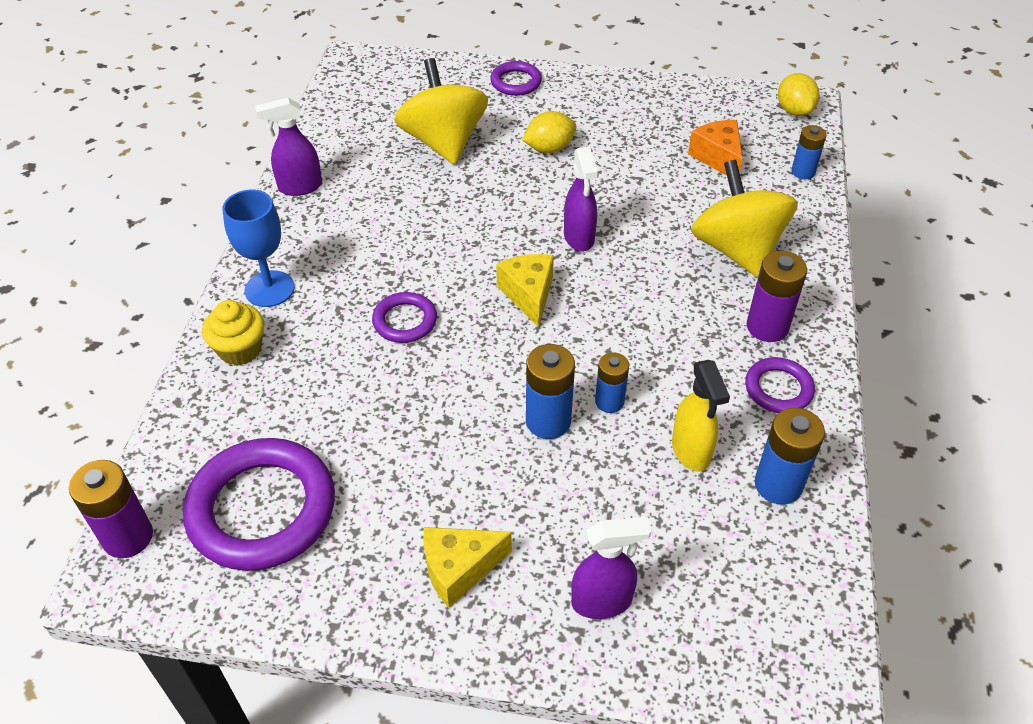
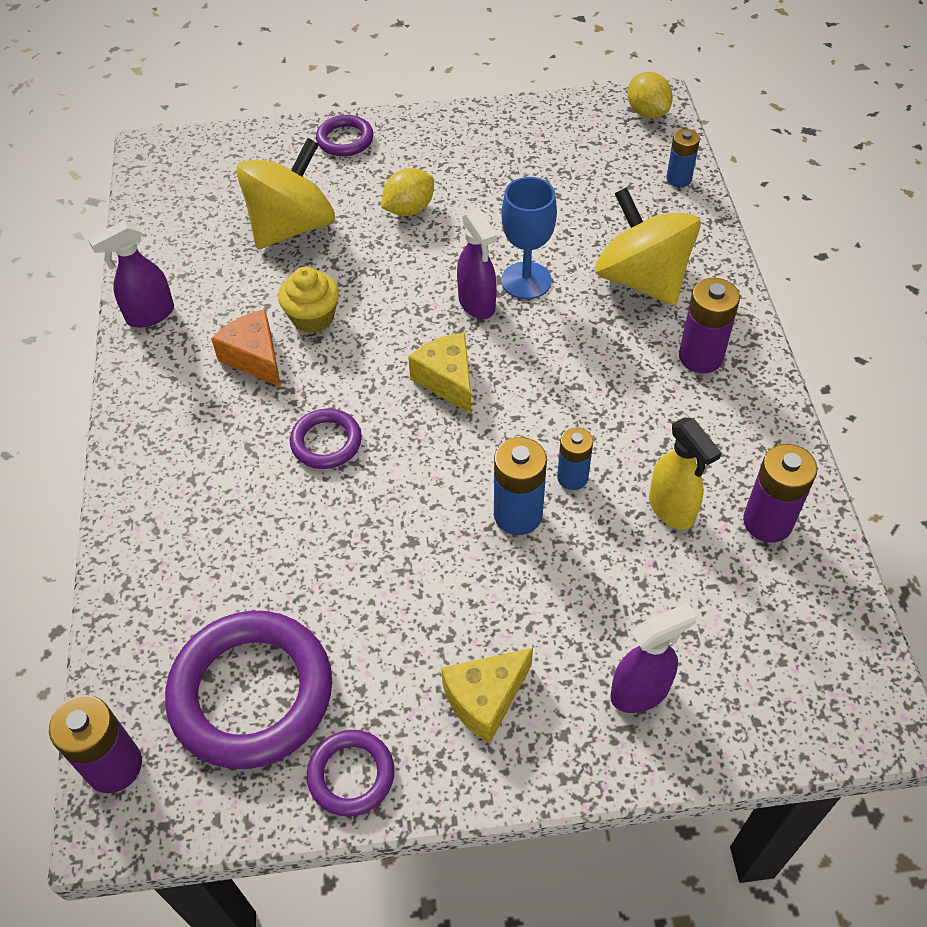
camera: 15 degrees left, 5 degrees up
(240, 349) = (156, 520): yellow cupcake -> yellow cupcake (313, 317)
(269, 289) = (162, 442): blue goblet -> blue goblet (526, 281)
(443, 142) = (292, 227): yellow spinning top -> yellow spinning top turned 75 degrees clockwise
(718, 157) = (588, 181): orange cheese -> orange cheese (255, 358)
(778, 389) = (734, 420): purple ring -> purple ring (351, 775)
(778, 485) = (767, 522): blue battery -> purple battery

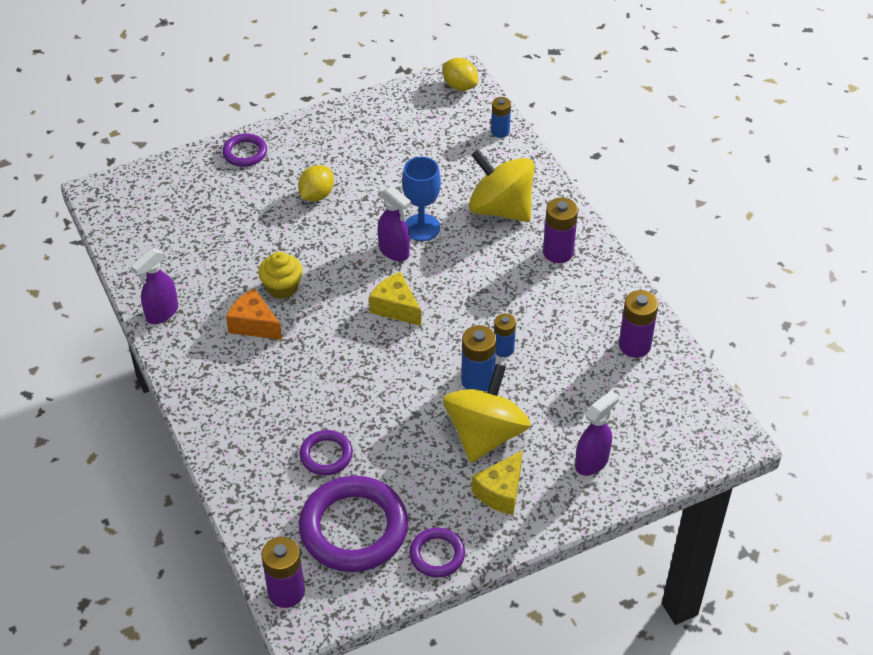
camera: 20 degrees left, 5 degrees down
(292, 227) = (236, 226): yellow spinning top -> yellow spinning top (485, 434)
(326, 442) = (331, 367): purple ring -> purple ring (326, 455)
(672, 509) = (573, 353): yellow spray bottle -> none

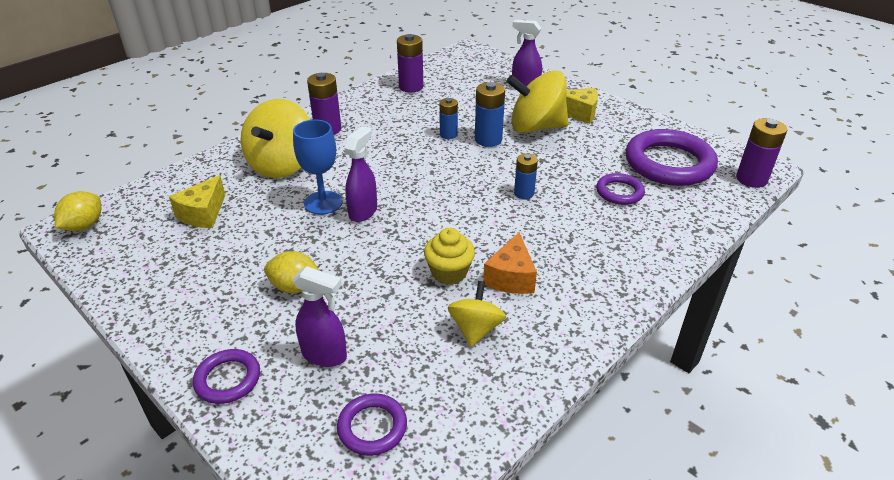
camera: 110 degrees left, 10 degrees down
(162, 313) = (543, 359): purple spray bottle -> purple spray bottle (325, 355)
(212, 285) = (475, 329): none -> yellow spinning top
(395, 307) = (435, 194): yellow cheese -> yellow cheese (203, 214)
(437, 555) = (652, 126): purple ring -> purple ring (372, 427)
(500, 131) = (166, 185): blue battery -> blue battery (524, 193)

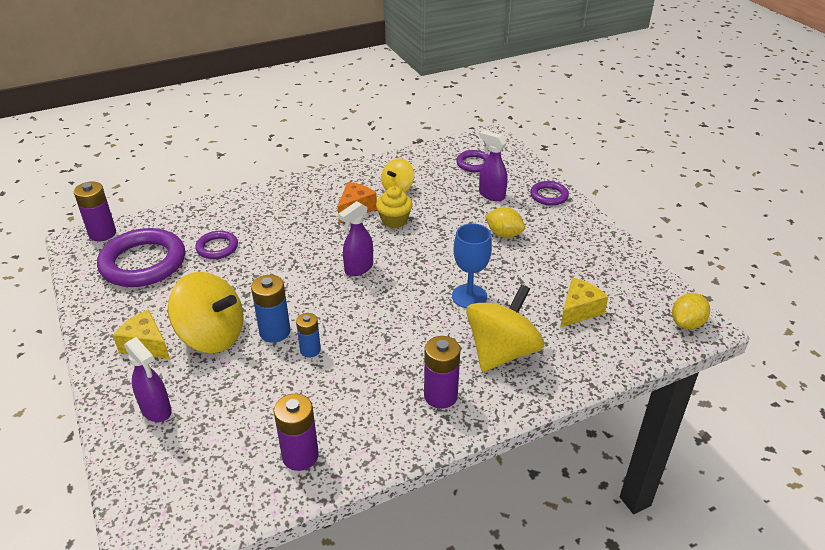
camera: 160 degrees left, 0 degrees up
(363, 211) = (437, 280): purple spray bottle -> purple spray bottle (358, 268)
(524, 193) = (293, 265): blue battery -> none

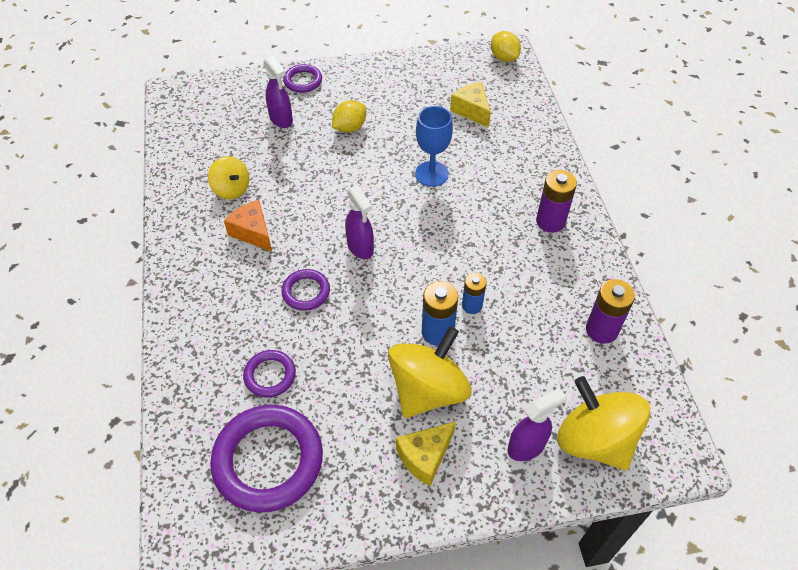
camera: 75 degrees left, 15 degrees up
(102, 233) = (178, 514): purple battery -> none
(394, 220) = (290, 203): yellow cupcake -> none
(474, 164) = (217, 118): purple ring -> purple ring (306, 292)
(491, 195) = (281, 119): purple spray bottle -> purple spray bottle turned 90 degrees counterclockwise
(501, 352) = (508, 170): yellow spinning top -> yellow spinning top (594, 440)

